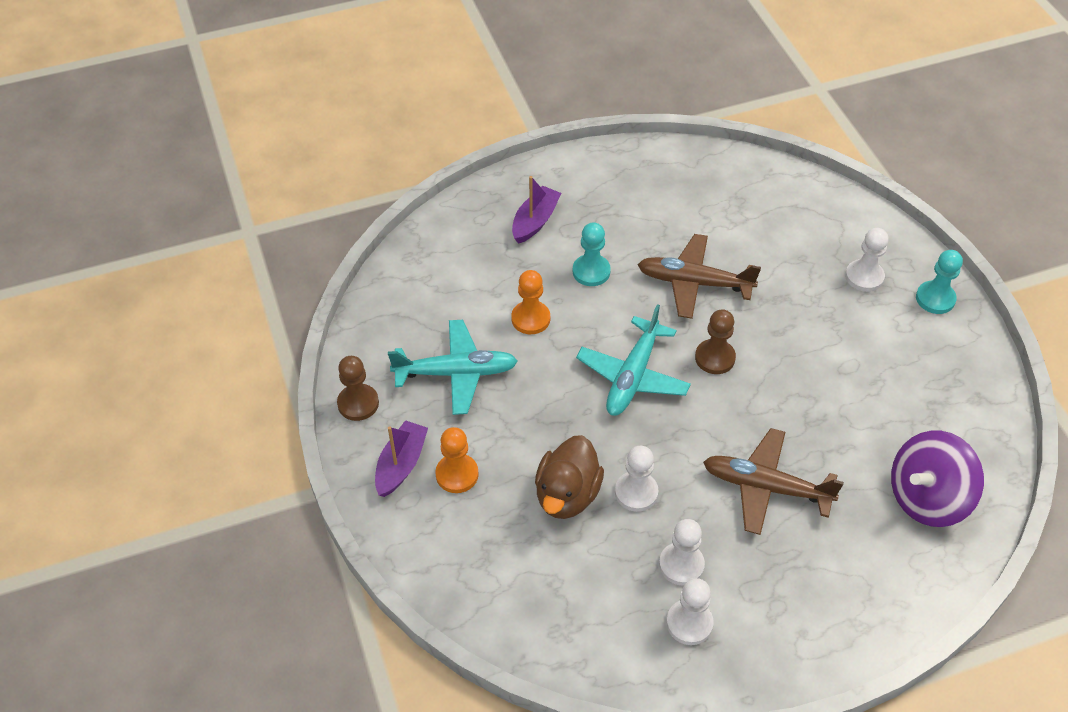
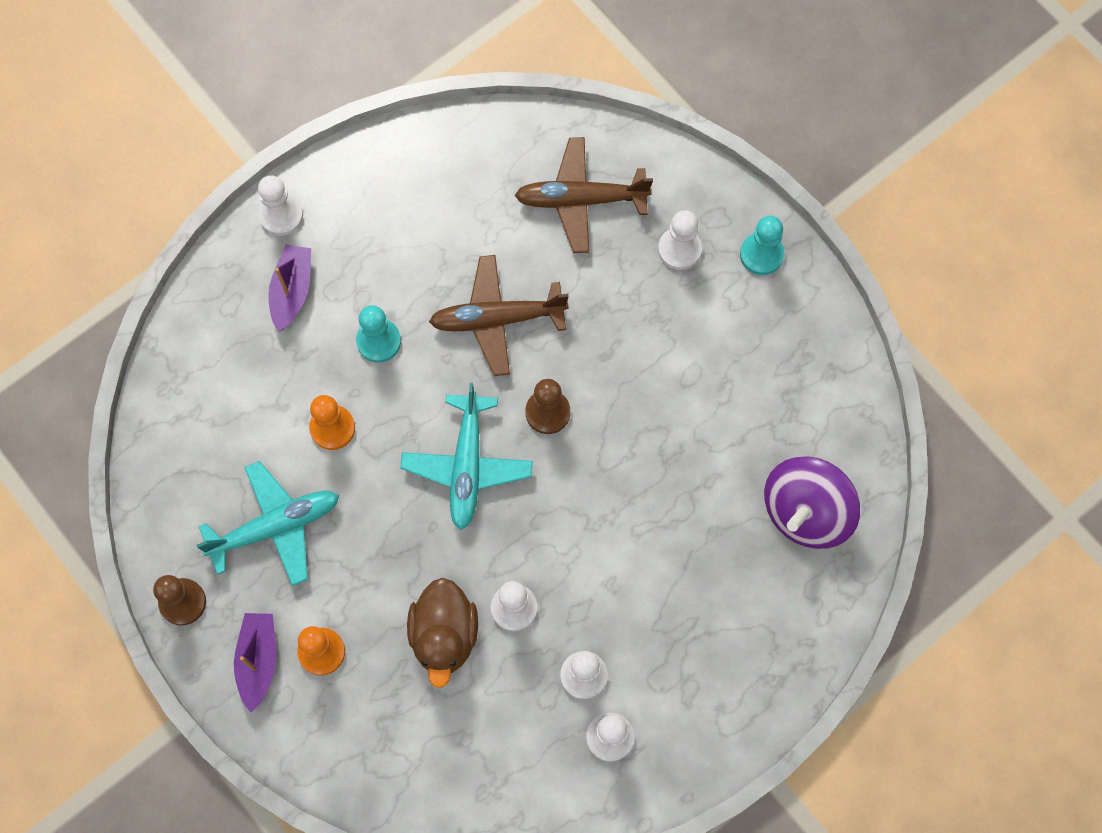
camera: 20 degrees left, 20 degrees up
(546, 173) = (281, 215): none -> white pawn
(766, 487) = (643, 556): brown plane -> brown plane (581, 200)

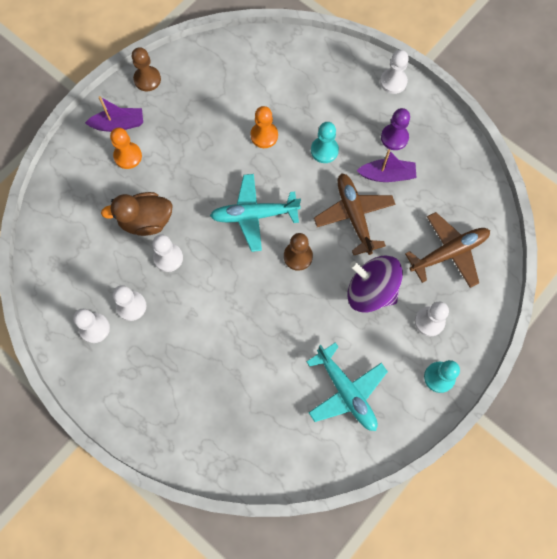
camera: 80 degrees right, 0 degrees up
(275, 527) = (198, 117): turquoise plane -> turquoise plane (346, 391)
(292, 291) = (346, 97): purple boat -> purple boat (387, 175)
(379, 234) = (394, 138): none -> purple pawn
(581, 200) = (449, 252): brown plane -> brown plane turned 75 degrees clockwise
(806, 512) = (260, 433): purple spinning top -> purple spinning top (371, 291)

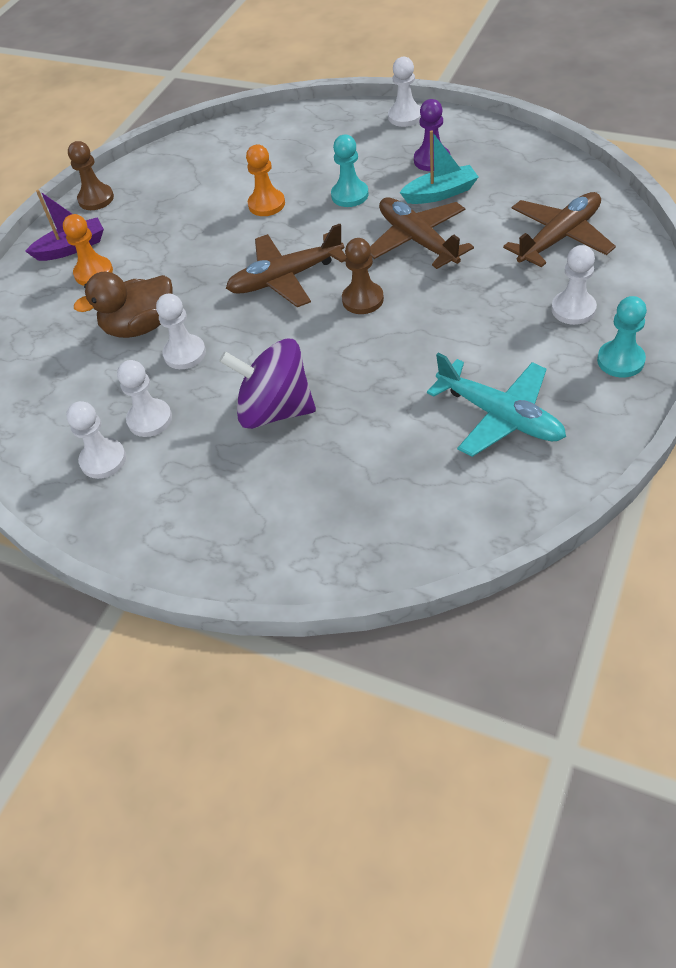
camera: 10 degrees left, 20 degrees down
(254, 215) = (285, 278): turquoise plane -> brown plane
(371, 291) = (478, 303): purple spinning top -> purple spinning top (275, 410)
(387, 175) = (440, 193): purple boat -> turquoise boat

